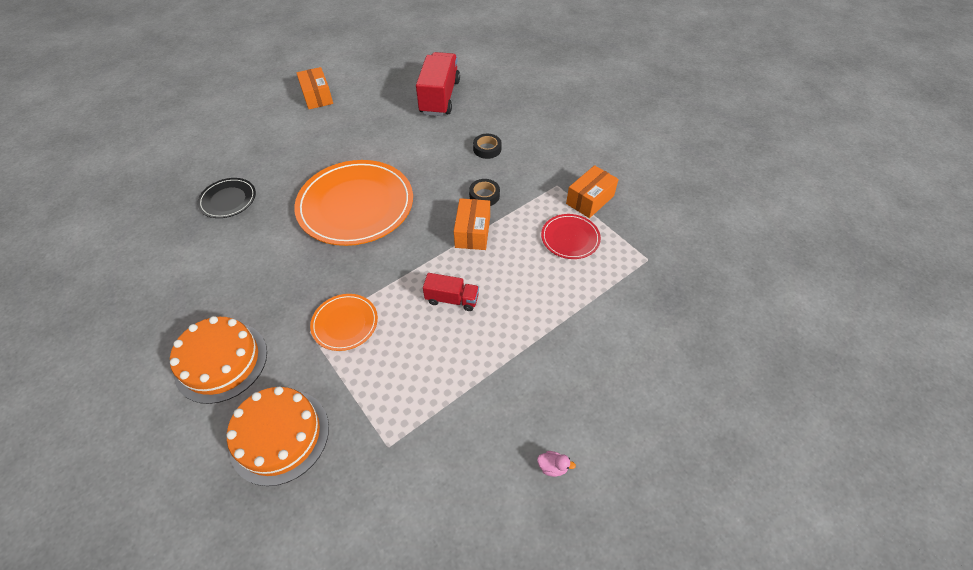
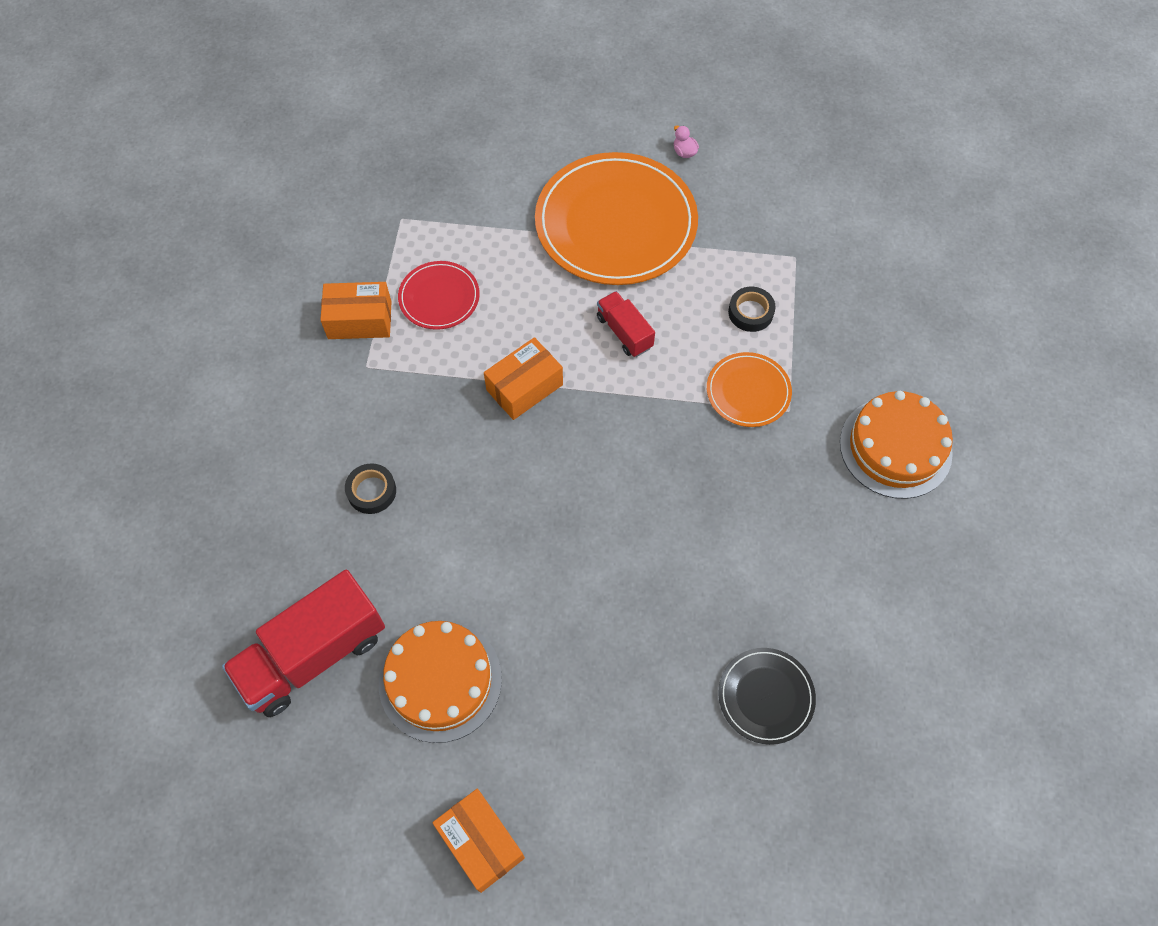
camera: 135 degrees left, 10 degrees up
(279, 435) = (879, 333): orange cake -> orange cake (440, 680)
(317, 96) = (480, 843): orange box -> orange box turned 60 degrees counterclockwise
(356, 205) = (614, 540): orange plate -> orange plate (616, 223)
(484, 195) = (458, 423): black tape -> black tape (750, 312)

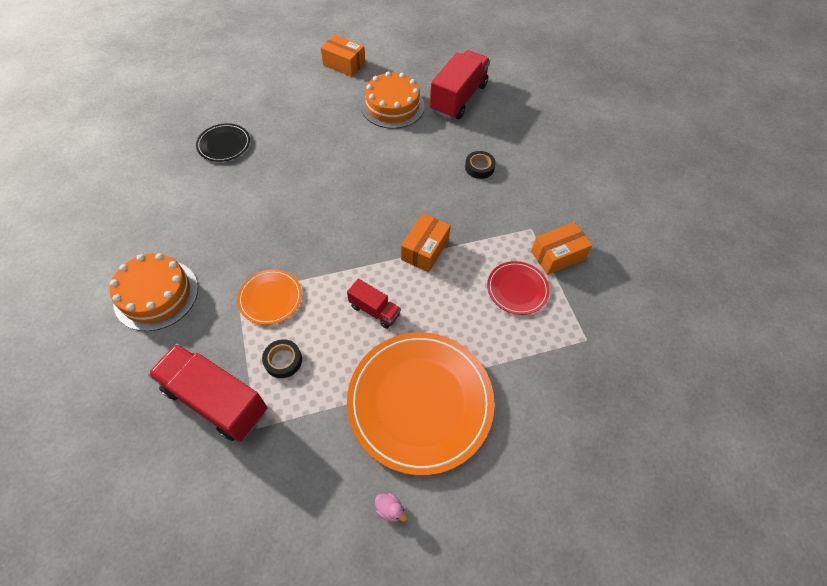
camera: 155 degrees right, 5 degrees down
(833, 296) = (216, 400): none -> red truck

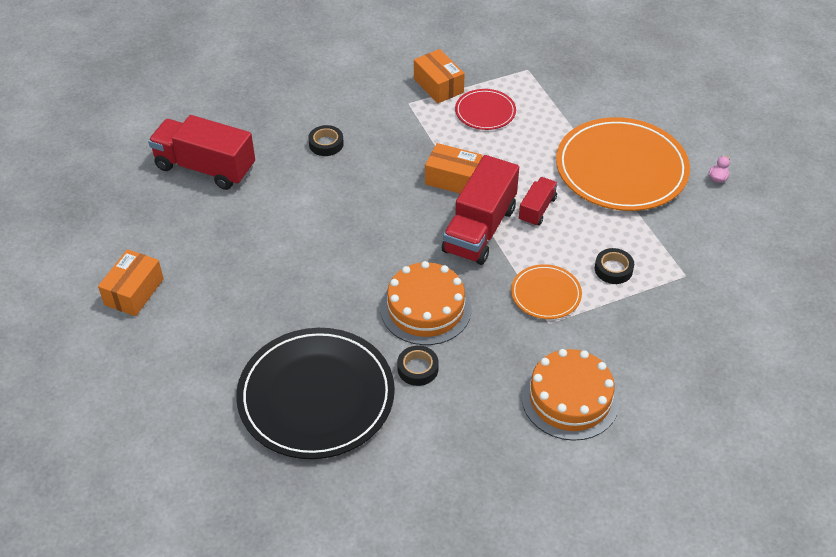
camera: 95 degrees left, 10 degrees down
(216, 400) = (671, 311): red truck -> red truck (479, 230)
(224, 144) = (316, 396): black plate -> black plate, size x2.07
(225, 201) = (417, 369): none -> black tape
(392, 106) = (224, 229): orange cake -> orange cake (425, 308)

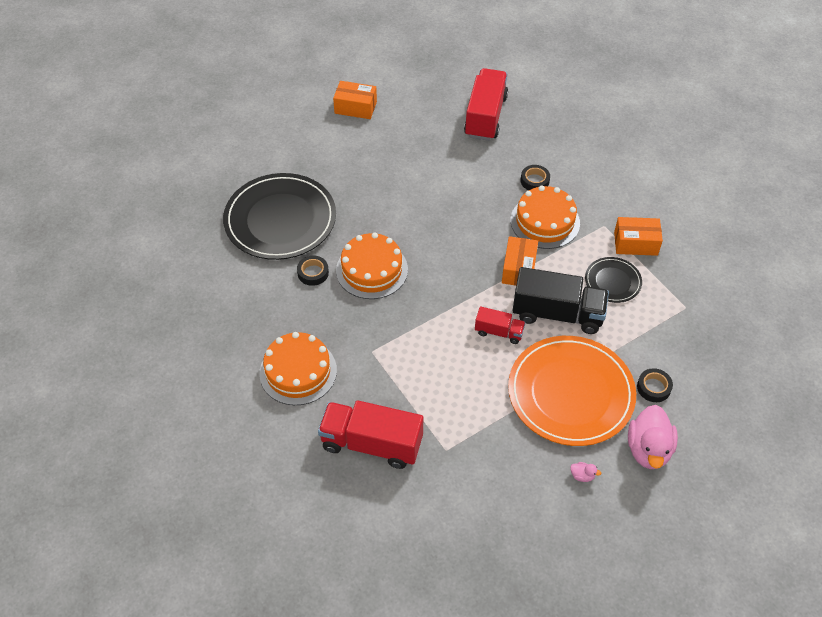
camera: 80 degrees right, 5 degrees up
(390, 146) = (545, 221): none -> orange cake
(438, 86) = (635, 243): orange box -> orange box turned 45 degrees clockwise
(479, 230) = (464, 294): red truck -> red truck (371, 444)
(485, 112) = (612, 281): red plate -> black plate
(520, 160) = (557, 314): none -> black truck
(546, 294) = (402, 346): orange plate -> none
(613, 269) = (441, 393): black tape -> black tape (653, 387)
(689, 128) = (648, 449): none -> pink duck

